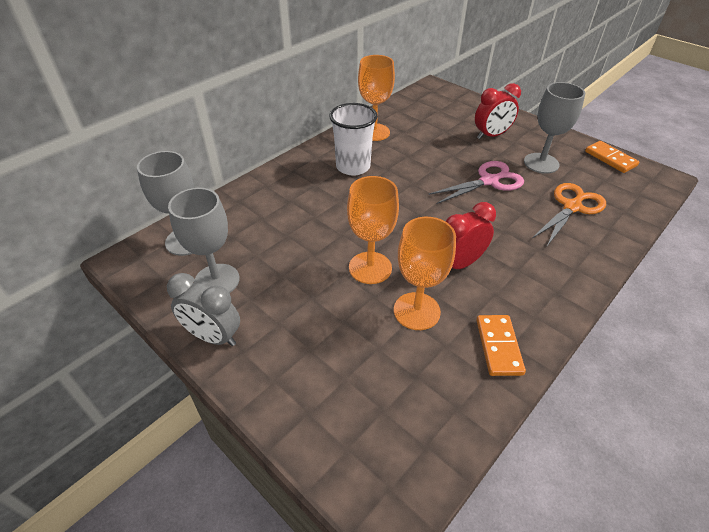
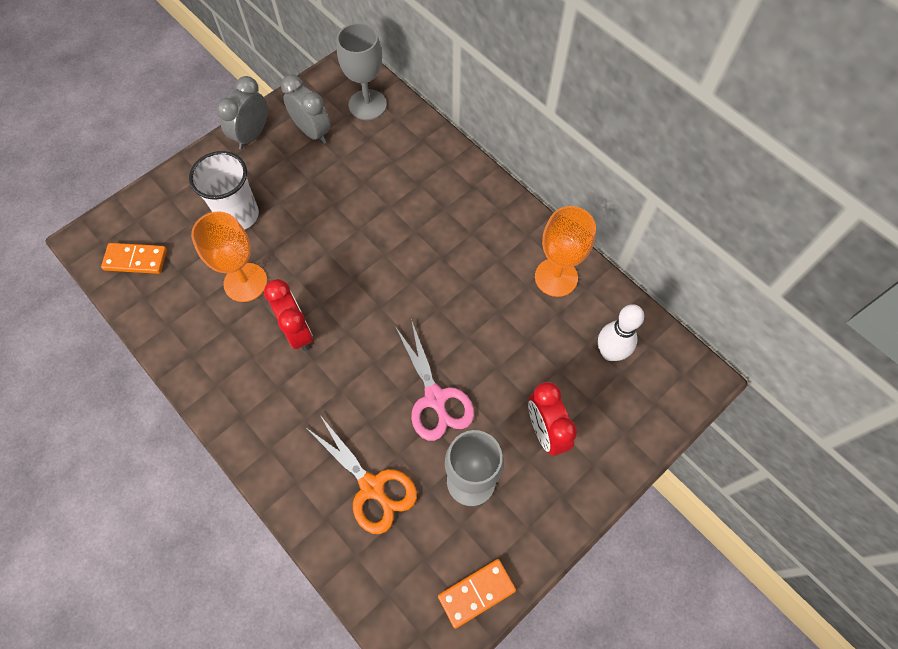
camera: 95 degrees right, 20 degrees up
(217, 280) = (312, 132): grey goblet -> grey clock
(353, 167) = (477, 247): white cup -> white cup (238, 215)
(370, 268) = (306, 250): orange goblet -> none
(426, 113) = (610, 352): none -> white bowling pin
(499, 346) = (191, 342): orange domino -> orange domino (135, 260)

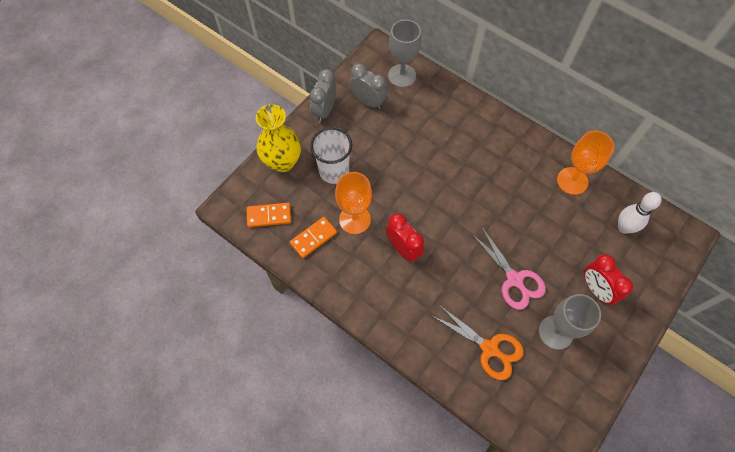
camera: 10 degrees left, 0 degrees up
(176, 193) = (282, 162): none -> yellow vase
(476, 593) = (582, 407): orange domino -> orange domino (313, 238)

